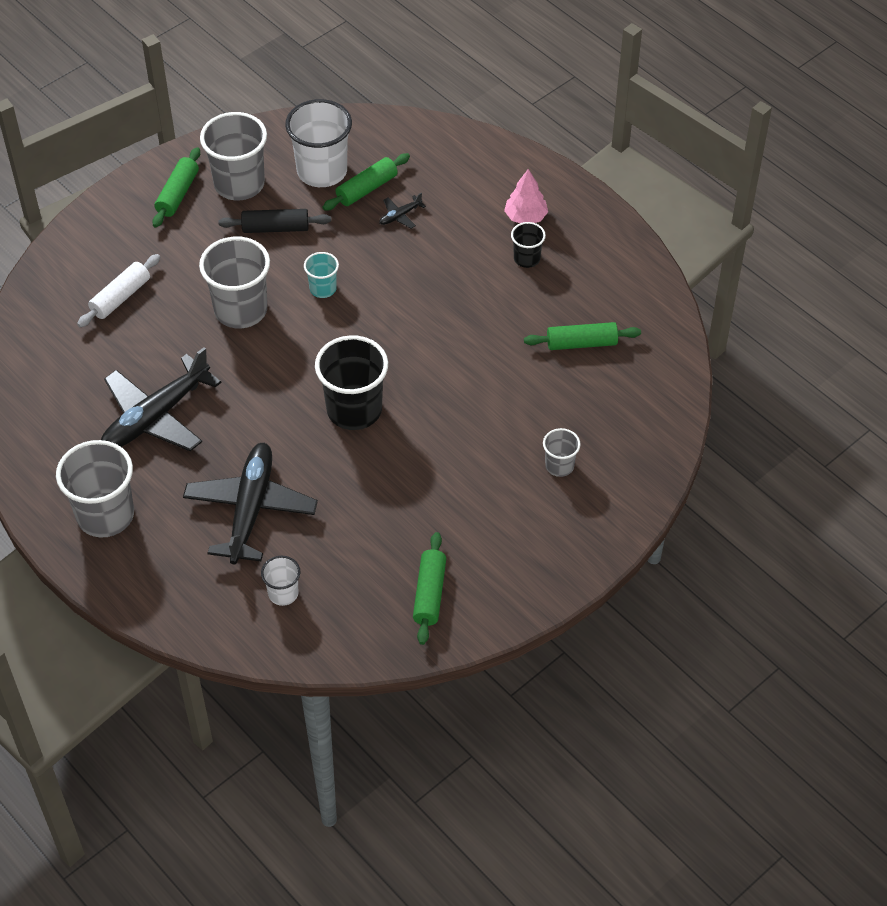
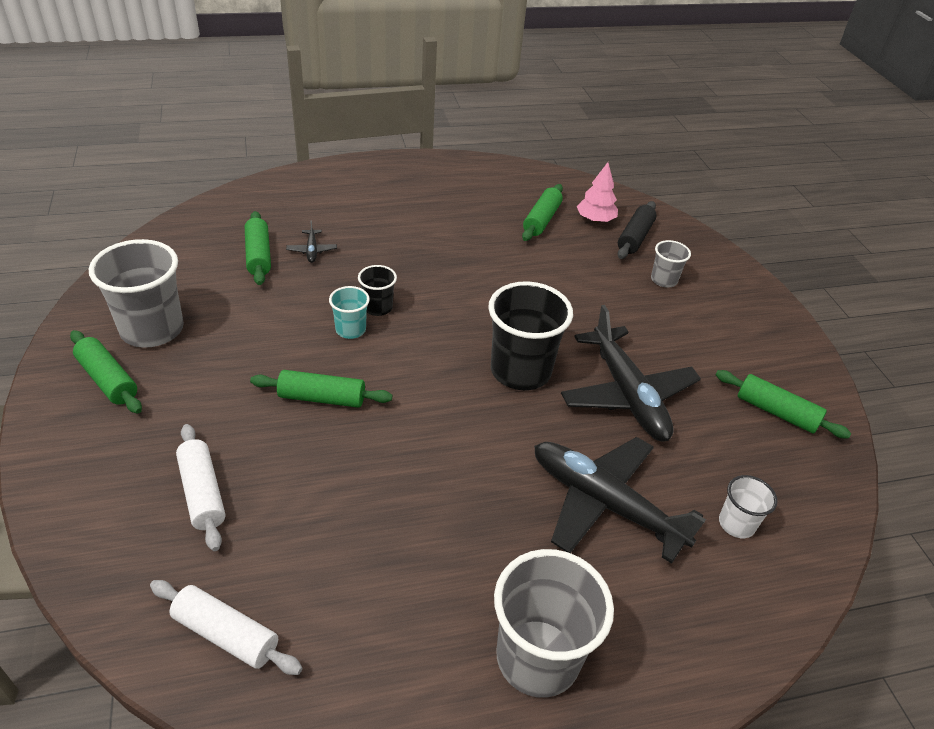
camera: 65 degrees left, 10 degrees down
(35, 365) = (226, 634): none -> white rolling pin
(156, 416) = (414, 535): black plane -> black plane (627, 394)
(240, 310) = (322, 398): grey cup -> green rolling pin
(275, 228) = (240, 329): black rolling pin -> black rolling pin (635, 237)
(322, 171) = (204, 271): white cup -> none
(525, 217) = (384, 192): pink tree -> pink tree (595, 220)
(526, 258) = (429, 209): black cup -> black cup (377, 307)

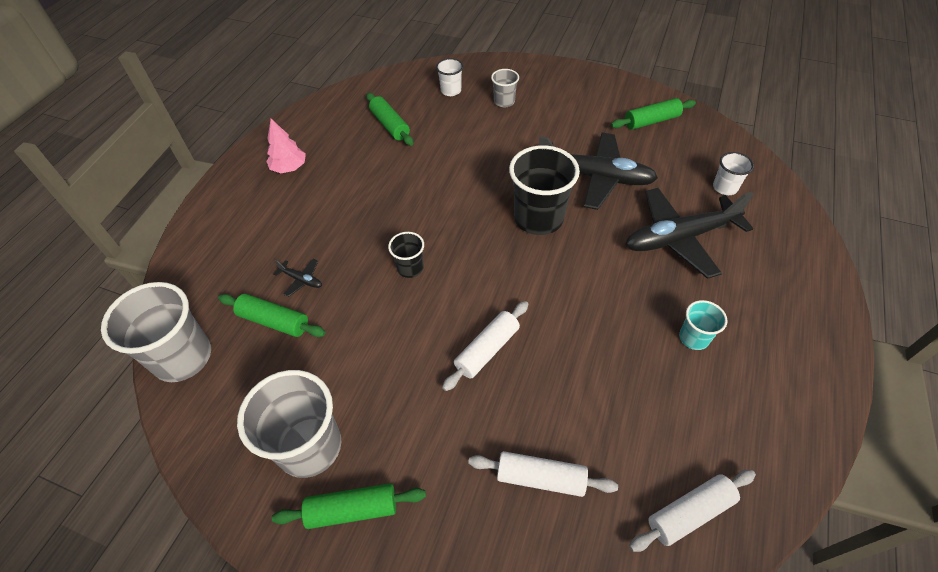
camera: 50 degrees left, 10 degrees up
(322, 398) = (487, 350): green rolling pin -> white rolling pin
(350, 330) = (423, 297): turquoise cup -> turquoise cup (693, 338)
(537, 657) = (780, 333): grey cup -> grey cup (183, 357)
(595, 220) = (415, 99): pink tree -> pink tree (289, 168)
(635, 237) = (451, 91): black rolling pin -> white cup

